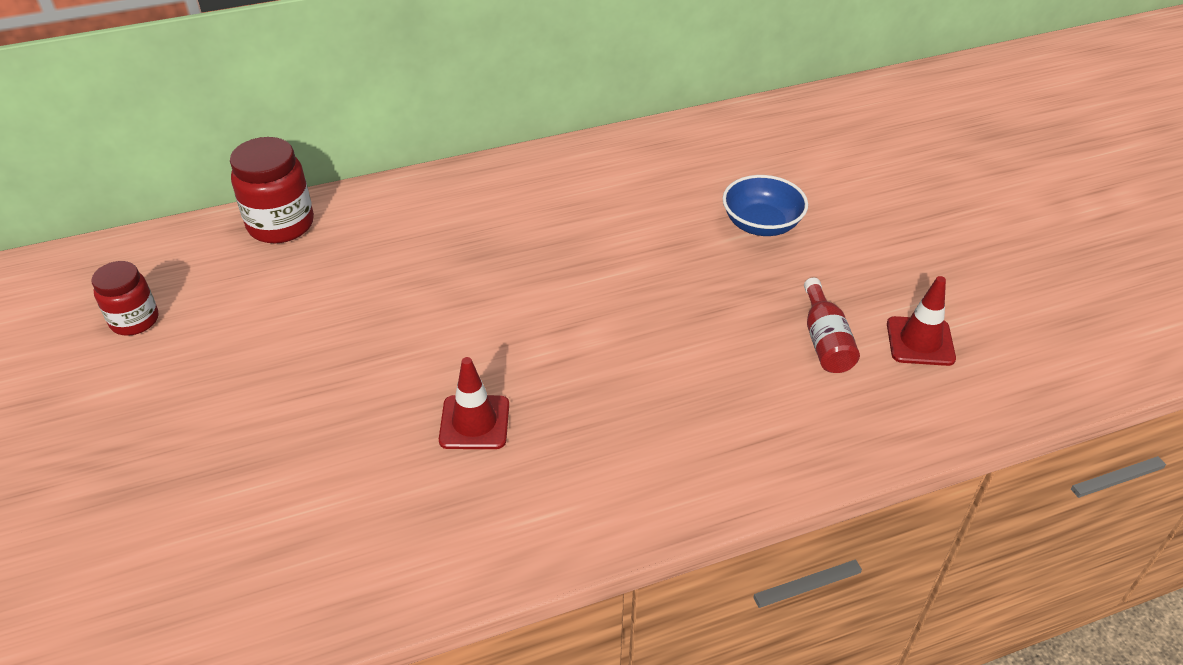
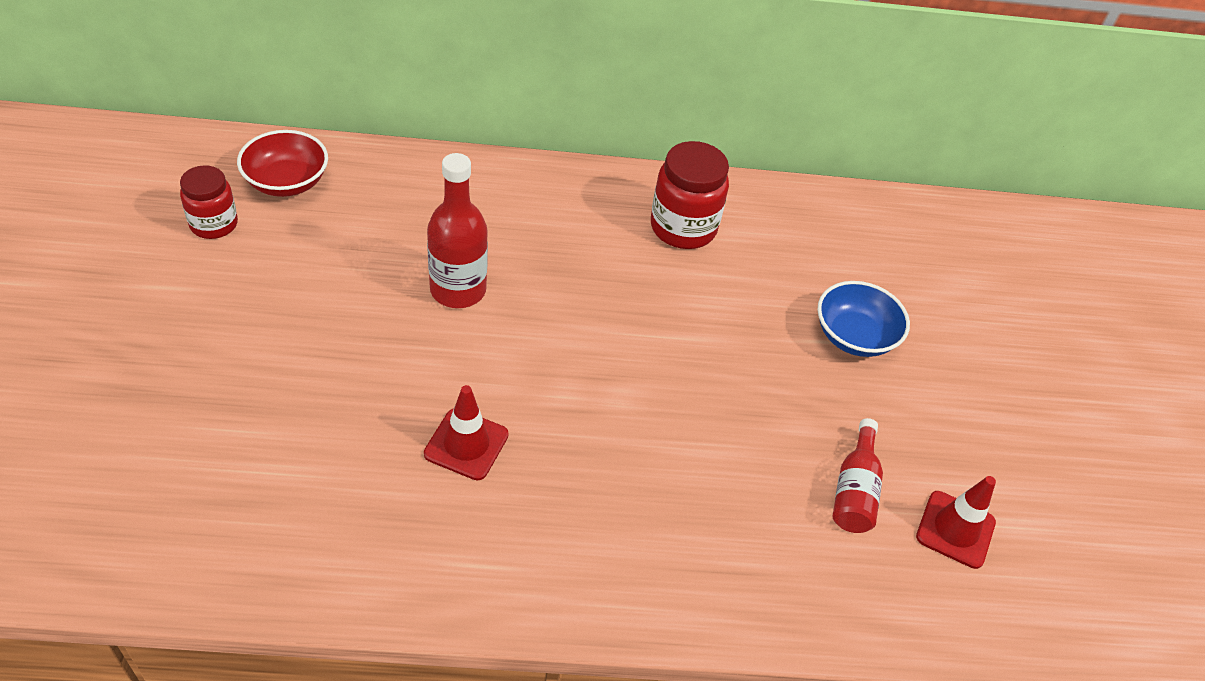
camera: 15 degrees right, 5 degrees up
(189, 263) = (287, 182): none -> red bowl
(281, 225) = (385, 171): red jar -> red jar (683, 228)
(400, 300) = (458, 290): none -> red bottle

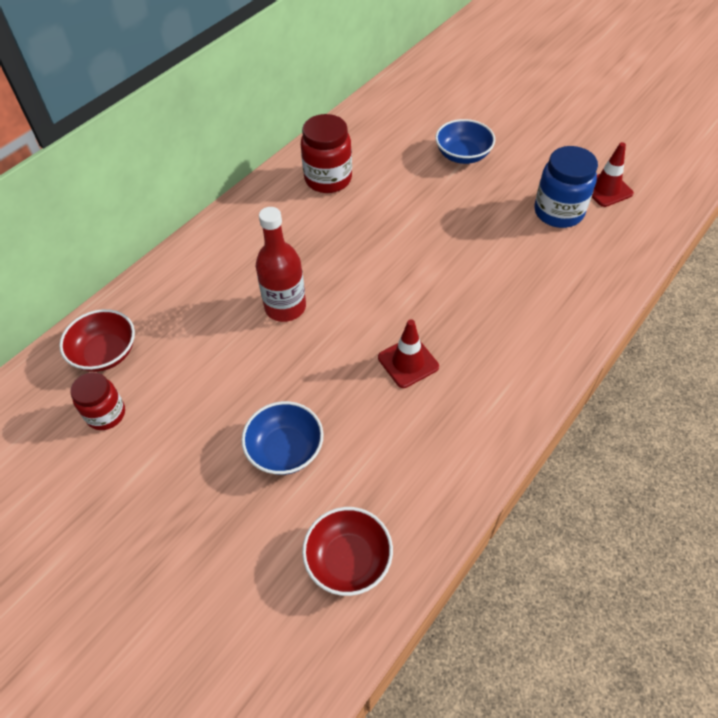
camera: 45 degrees left, 5 degrees up
(157, 522) = (348, 560): none -> red bowl
(265, 391) = (285, 449): none -> blue bowl
(854, 490) = (558, 212): red bottle -> blue jar

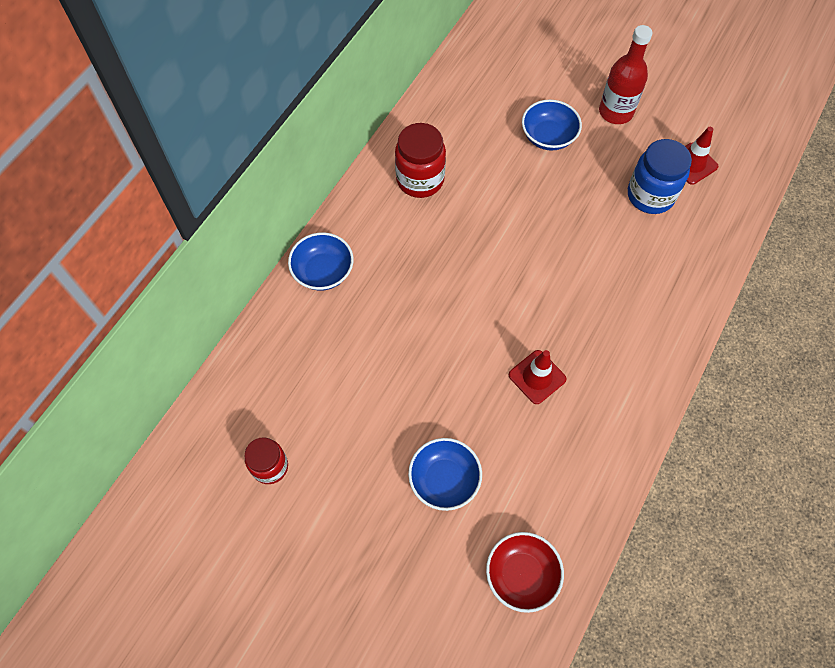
camera: 10 degrees left, 10 degrees up
(105, 353) = (250, 403): red bowl -> none
(212, 246) = (323, 271): none -> blue bowl
(285, 307) = (410, 332): red bottle -> red bottle (615, 112)

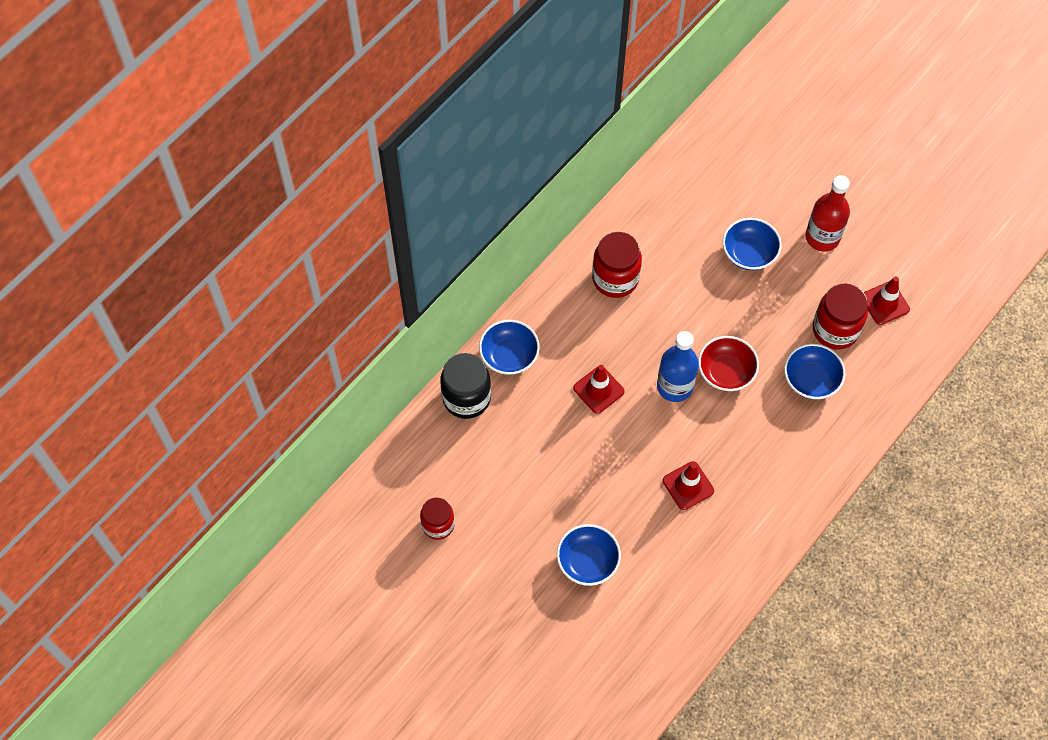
camera: 10 degrees right, 0 degrees up
(283, 322) = (466, 398): none -> black jar
(423, 292) = (598, 390): none -> red traffic cone
(501, 276) = (674, 386): none -> blue bottle
(521, 575) = (639, 650): red bowl -> red bowl (726, 372)
(639, 247) = (811, 380): none -> blue bowl
(650, 195) = (835, 329): blue jar -> red jar

